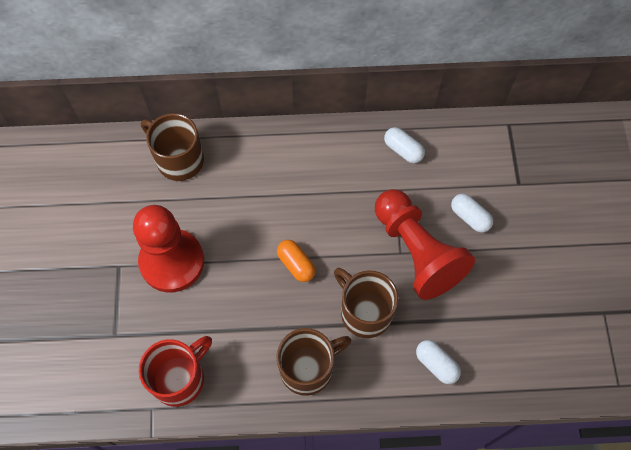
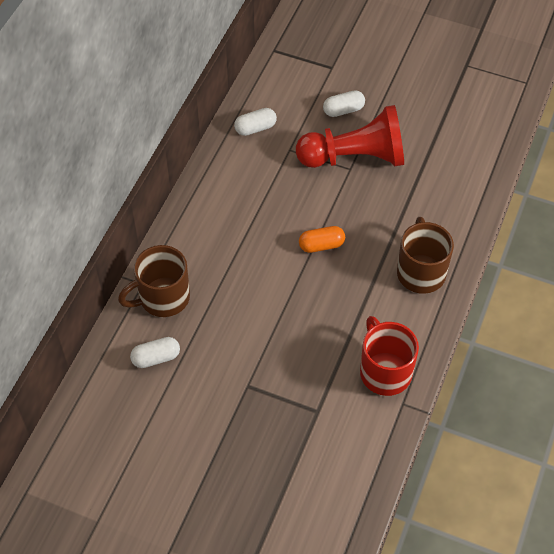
camera: 65 degrees left, 10 degrees down
(172, 261) = (267, 339): red pawn -> none
(364, 312) = (390, 213): brown mug -> none
(436, 364) = (458, 184): white capsule -> white capsule (156, 358)

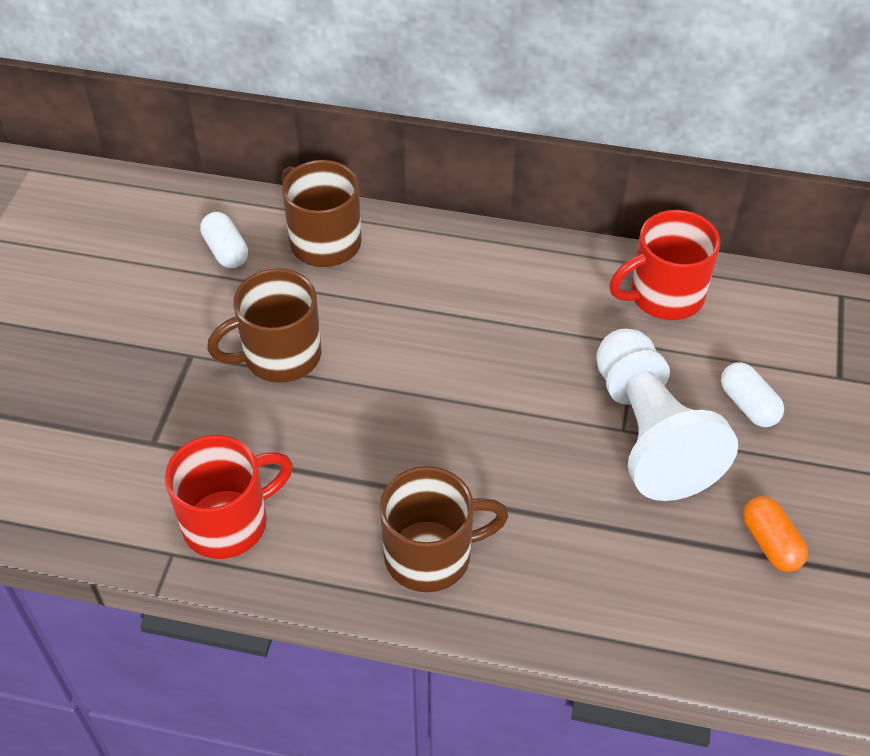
camera: 80 degrees right, 5 degrees down
(255, 128) = (664, 296): white capsule -> red mug
(260, 333) = (279, 356): none -> brown mug
(321, 245) = (455, 410): orange capsule -> orange capsule (770, 543)
(355, 157) = (649, 434): red pawn -> white pawn

